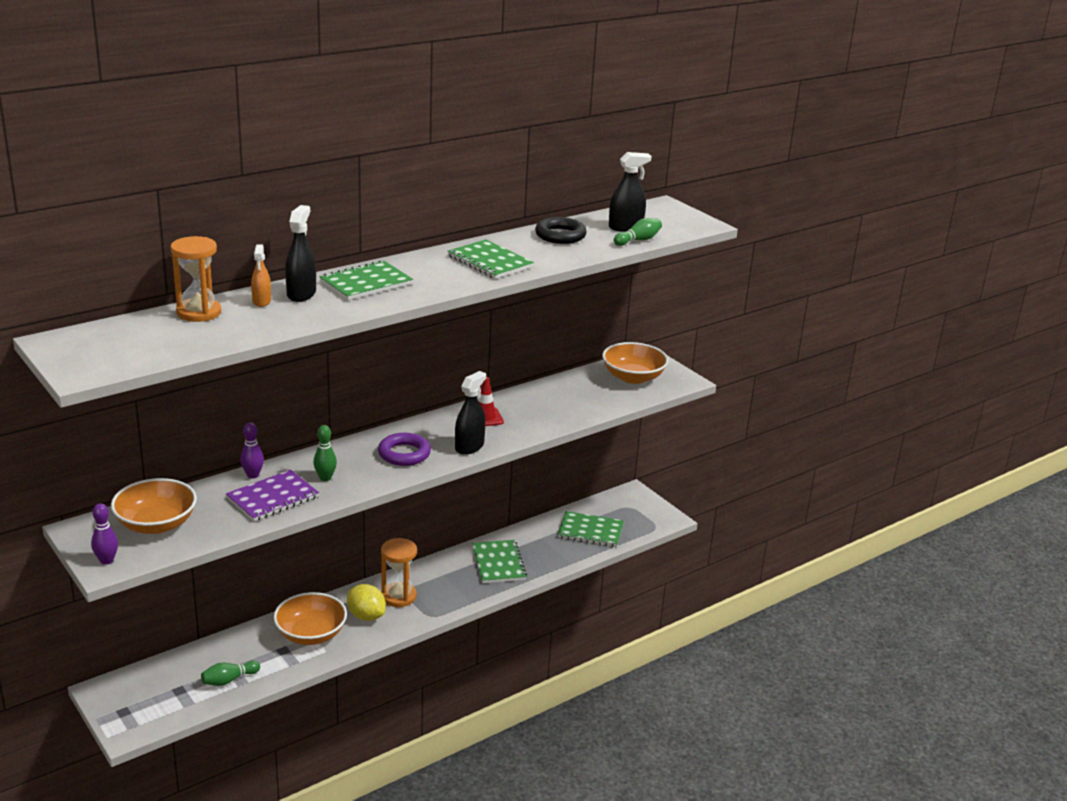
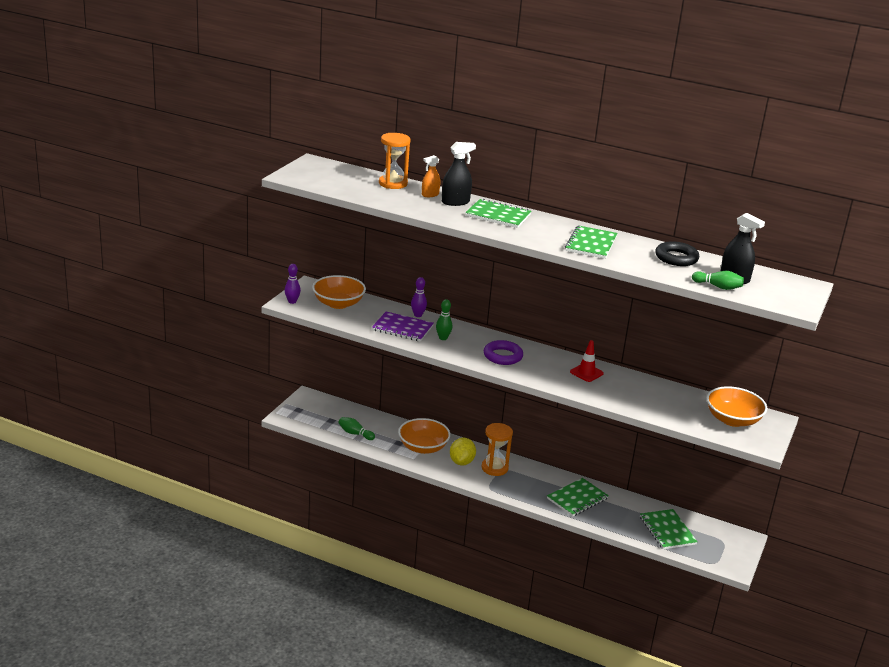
camera: 60 degrees right, 0 degrees up
(469, 446) = (542, 377): black spray bottle -> none

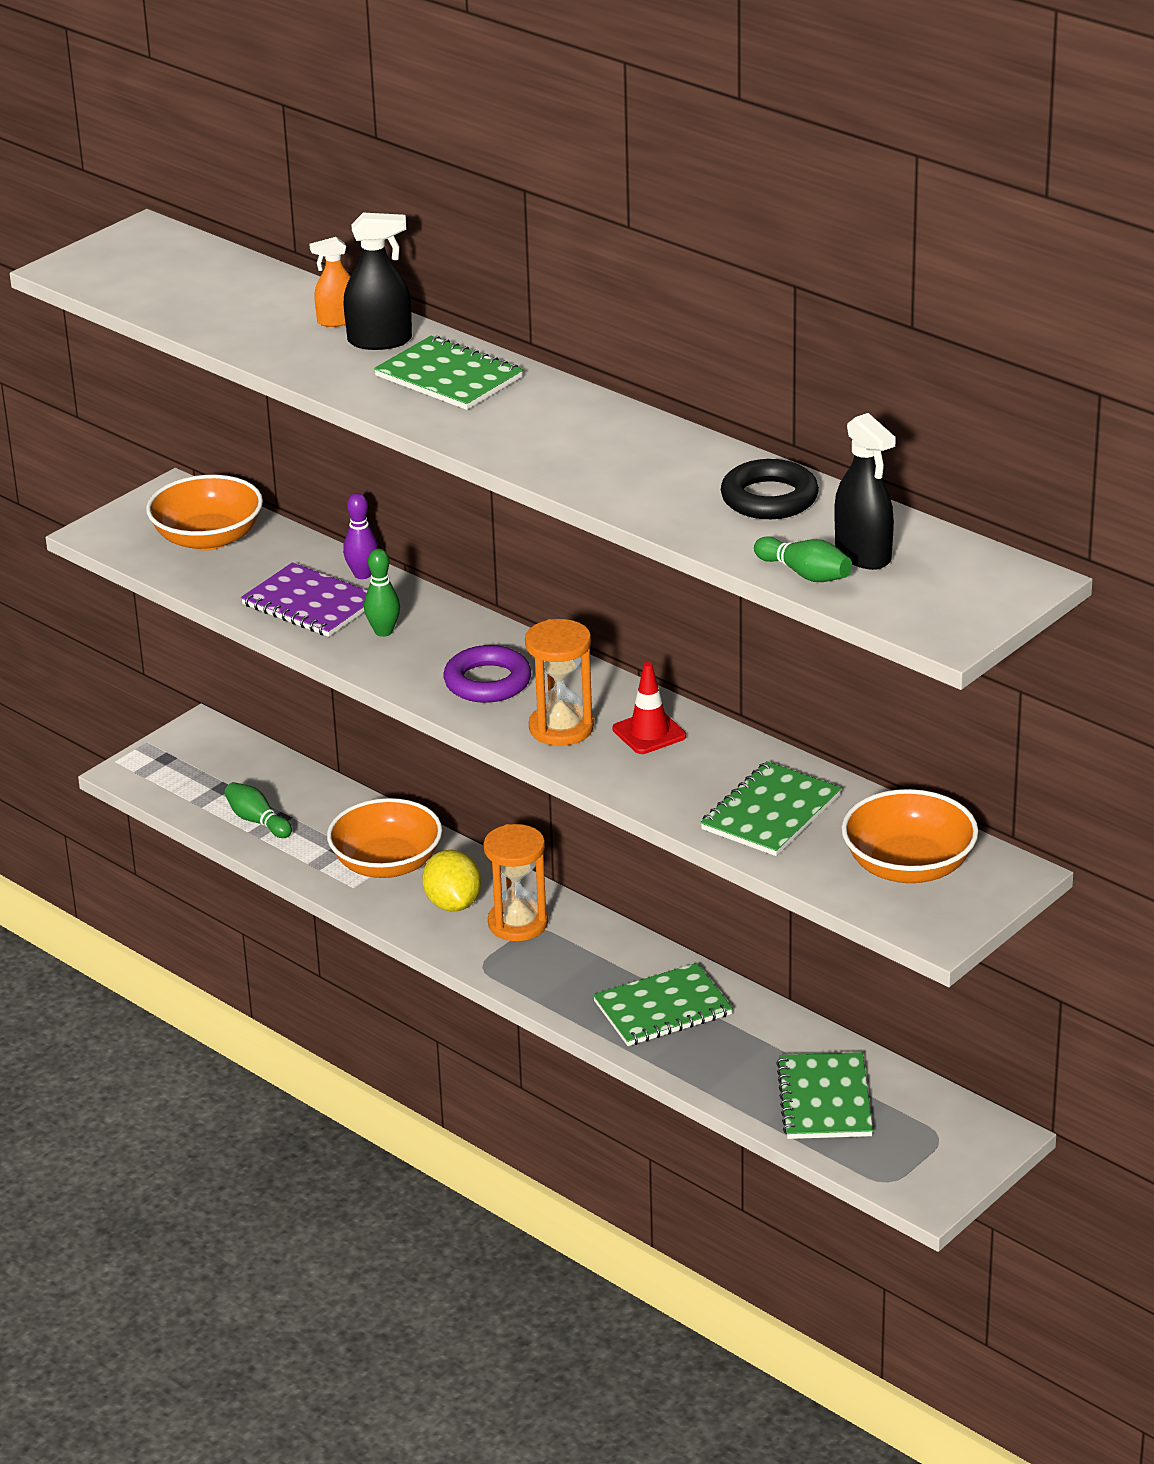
camera: 20 degrees right, 5 degrees up
(292, 301) = (113, 529): purple bowling pin -> none
(393, 183) = (277, 290): orange hourglass -> orange hourglass (561, 728)
(461, 462) = (453, 903): yellow lemon -> yellow lemon turned 45 degrees counterclockwise
(591, 244) = (602, 456): green notebook -> green notebook (771, 812)

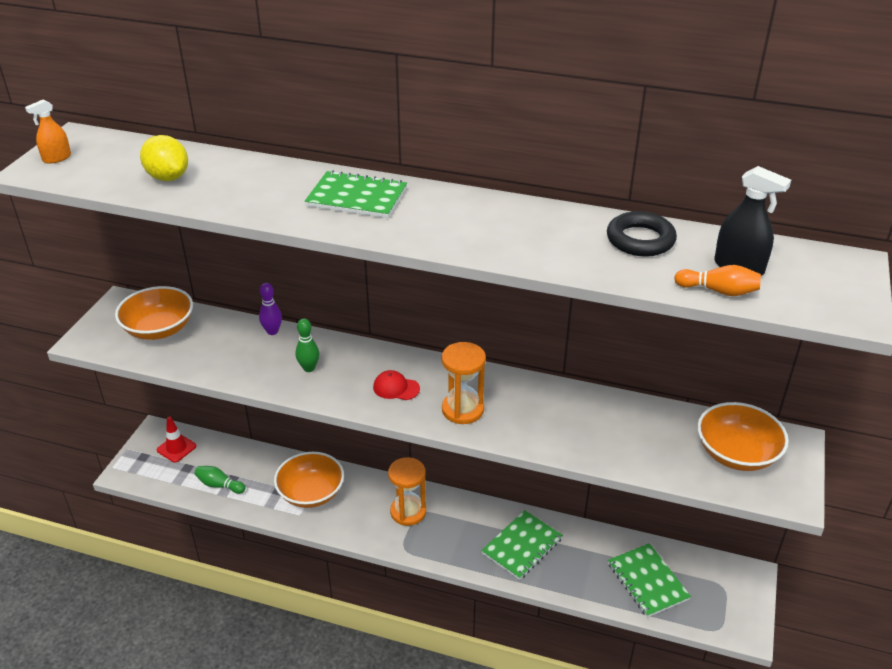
camera: 25 degrees left, 5 degrees up
(310, 603) = (250, 359): purple notebook -> none
(337, 321) = (251, 173): orange spray bottle -> orange spray bottle (57, 158)
(380, 341) = (290, 181): black spray bottle -> none
(453, 903) = (364, 509): yellow lemon -> yellow lemon (168, 177)
(487, 682) = (396, 388): purple ring -> red cap
(649, 733) = (517, 399): red traffic cone -> red traffic cone (176, 448)
(771, 812) = (629, 437): green notebook -> none
(805, 574) = (719, 291): green bowling pin -> orange bowling pin

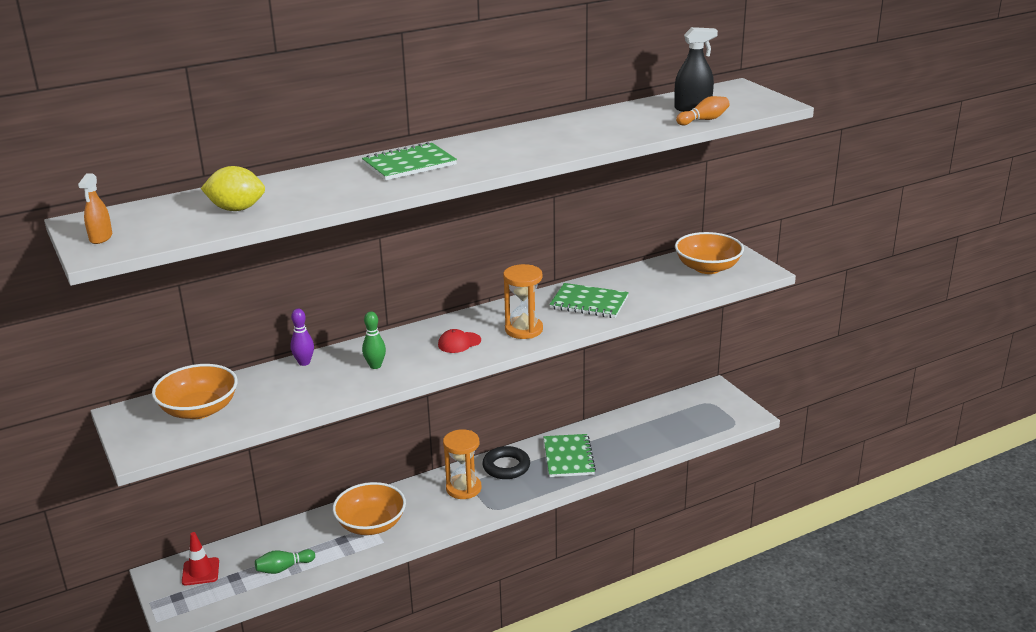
camera: 45 degrees left, 10 degrees down
(640, 240) = (622, 117): black ring -> black ring (506, 467)
(647, 581) = (667, 426): green notebook -> green notebook (589, 302)

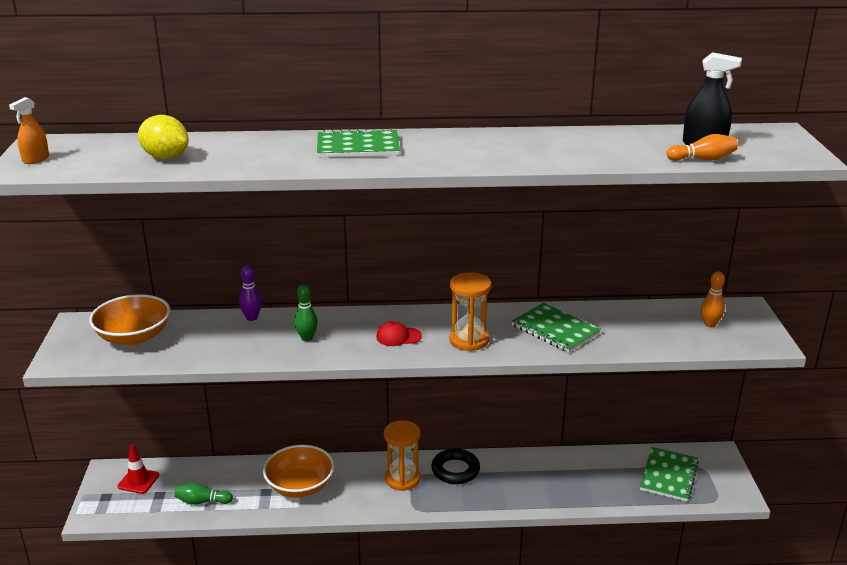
camera: 25 degrees right, 0 degrees up
(568, 457) = (520, 480): green notebook -> green notebook (668, 475)
(707, 268) = (710, 324): orange bowl -> orange bowling pin

